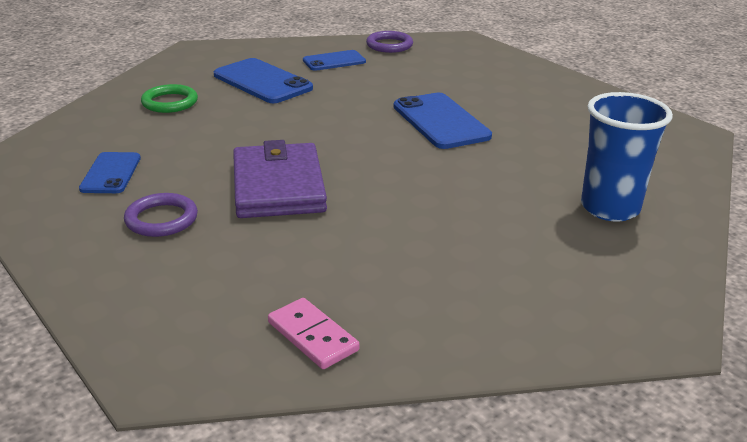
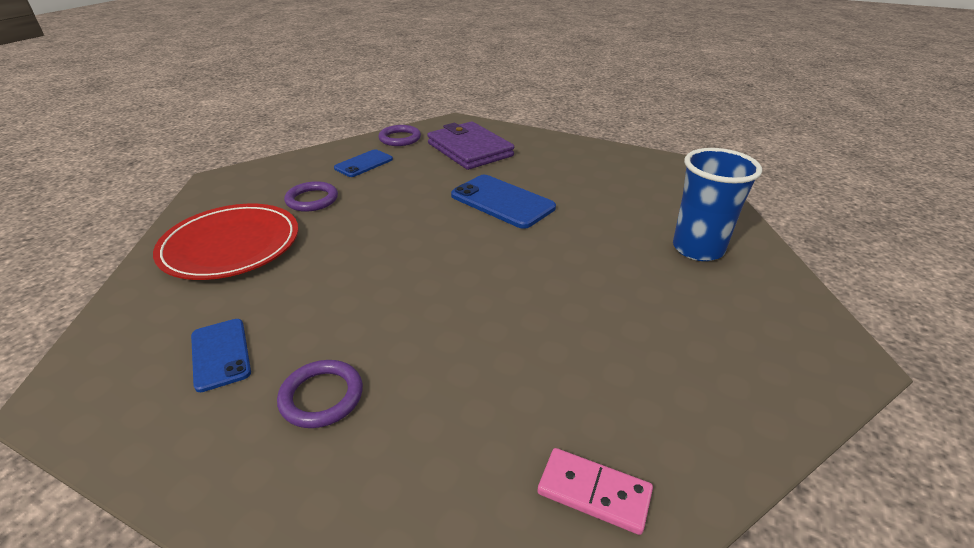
camera: 25 degrees left, 5 degrees up
(170, 102) = (231, 246): green ring -> red plate
(262, 82) = (312, 200): blue phone -> purple ring
(278, 186) = (415, 313): purple wallet -> purple wallet (469, 150)

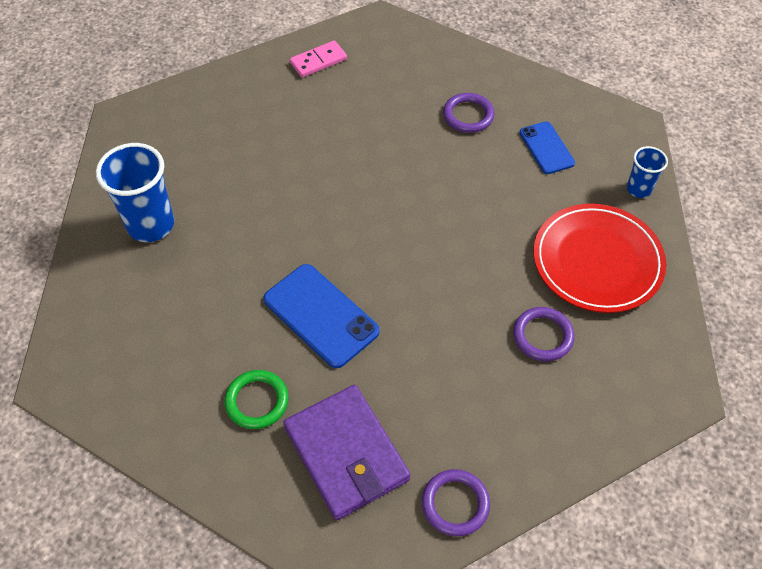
camera: 175 degrees left, 20 degrees up
(129, 311) = (638, 189): none -> blue cup
(363, 164) = (498, 421): blue phone -> none
(537, 164) = (257, 401): none -> green ring
(594, 492) = (318, 61): pink domino -> pink domino turned 60 degrees counterclockwise

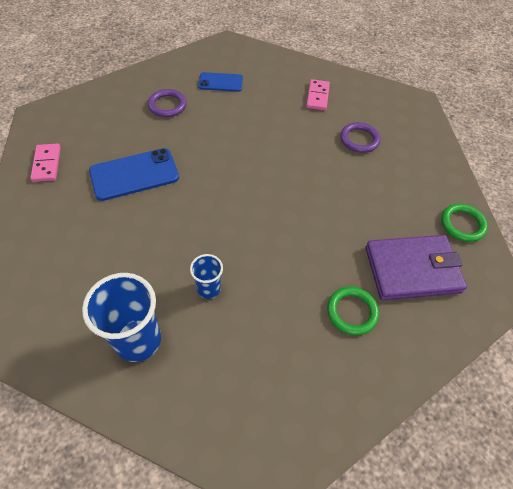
camera: 70 degrees left, 0 degrees up
(321, 315) = (293, 246): blue phone -> blue phone (134, 174)
(455, 504) = (462, 224): purple ring -> green ring
(597, 261) = (317, 96): red plate -> pink domino
(638, 189) = (276, 60): blue cup -> blue cup (209, 289)

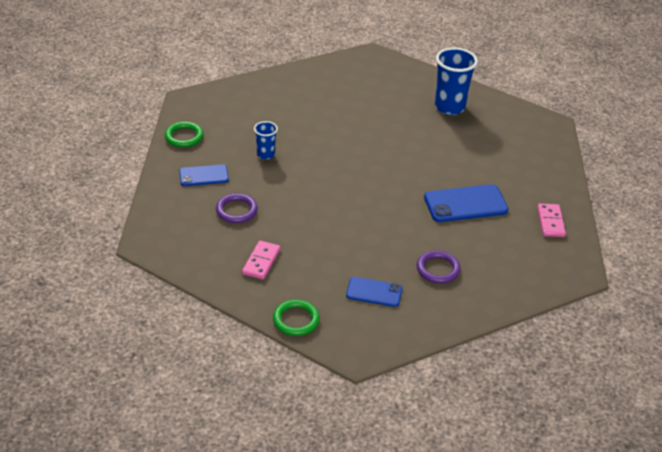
camera: 170 degrees left, 15 degrees down
(209, 289) = (401, 124): blue cup -> blue cup (265, 155)
(352, 312) = (301, 102): green ring -> green ring (296, 320)
(410, 174) = (204, 176): none -> blue phone
(412, 269) = (245, 117): purple wallet -> none

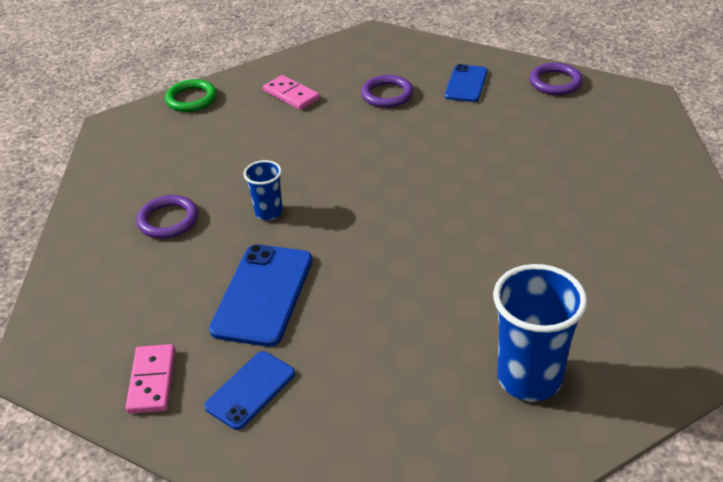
camera: 120 degrees right, 0 degrees up
(184, 137) = (555, 82): green ring -> purple ring
(265, 155) = (485, 136): blue cup -> blue cup (268, 212)
(374, 292) = (180, 159): blue phone -> blue phone (250, 390)
(550, 222) = (152, 381): pink domino -> pink domino turned 60 degrees clockwise

